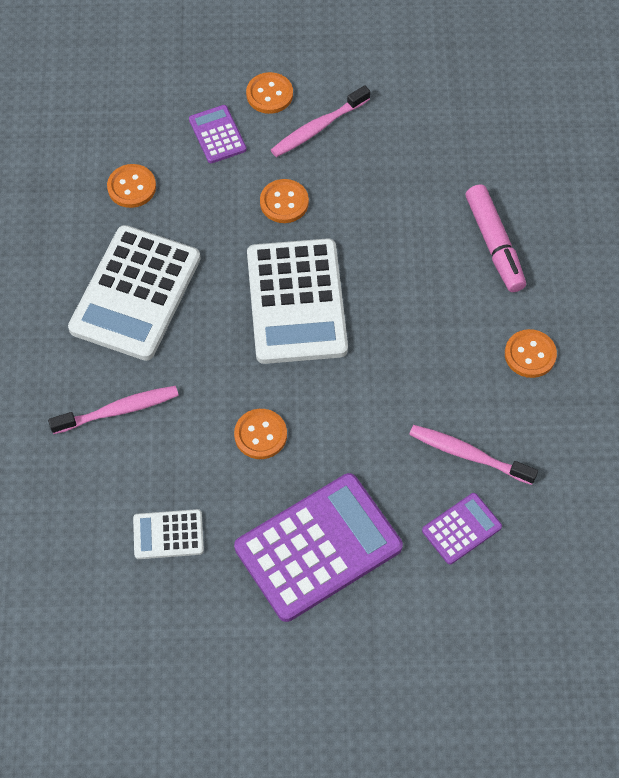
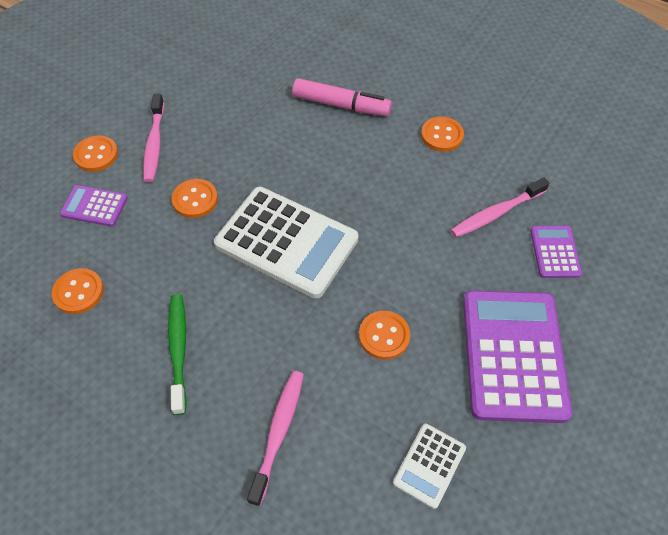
camera: 55 degrees left, 5 degrees down
(135, 293) = (178, 350): white calculator -> green toothbrush

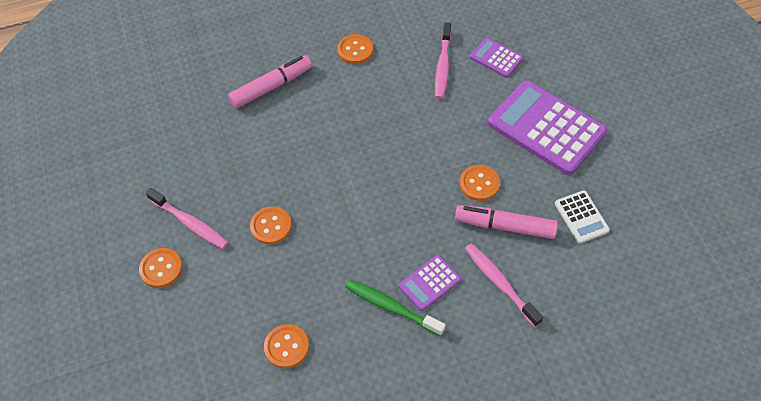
camera: 50 degrees left, 0 degrees up
(94, 206) = (213, 296): purple calculator -> purple calculator (429, 283)
(286, 242) = (360, 192): white calculator -> none
(352, 393) = (505, 226): none -> pink marker

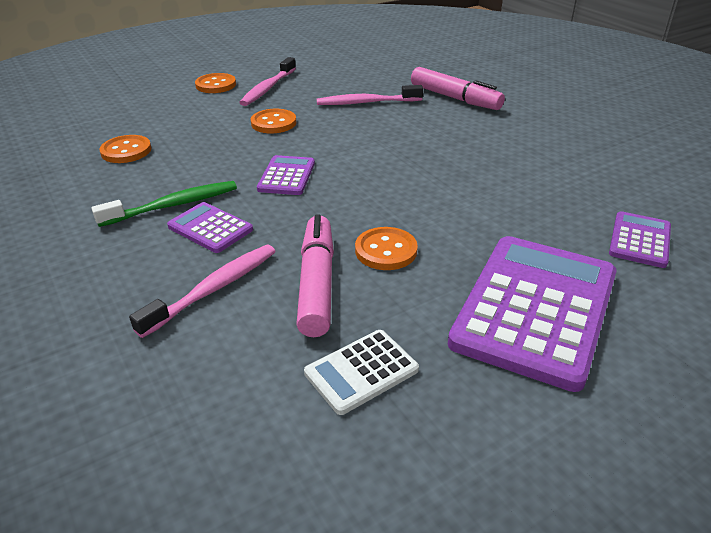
camera: 75 degrees right, 20 degrees down
(355, 50) = (548, 133): orange button -> none
(369, 227) = (287, 176): none -> purple calculator
(391, 307) = (173, 205): green toothbrush -> green toothbrush turned 45 degrees clockwise
(442, 66) = (579, 195): pink toothbrush -> pink toothbrush (366, 102)

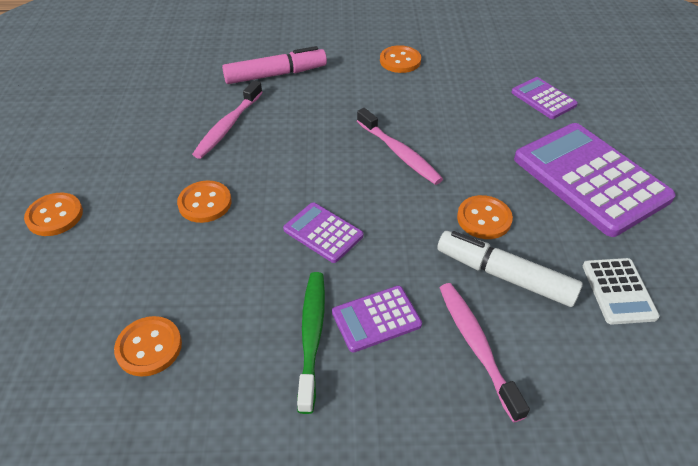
camera: 60 degrees left, 10 degrees up
(267, 88) = (116, 178): pink toothbrush -> pink toothbrush (399, 153)
(317, 283) = (504, 275): pink marker -> white marker
(565, 141) = (400, 61): none -> orange button

